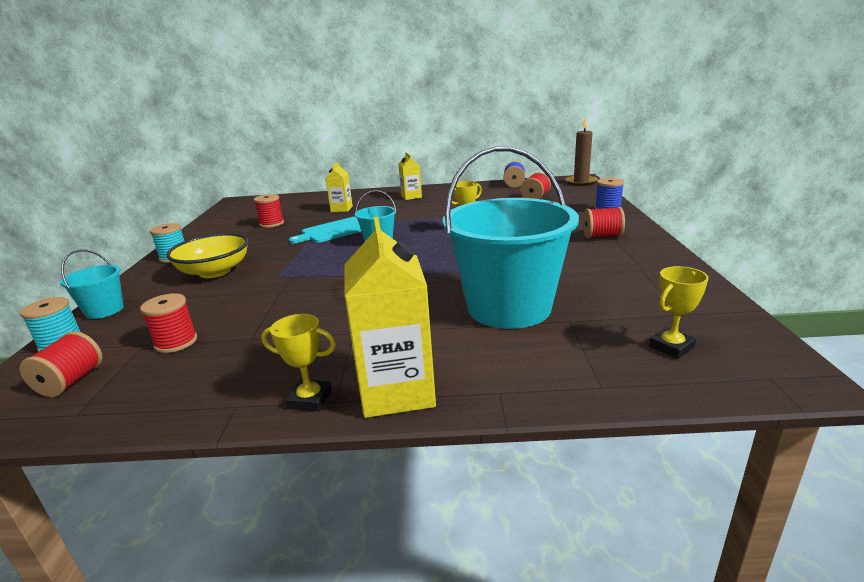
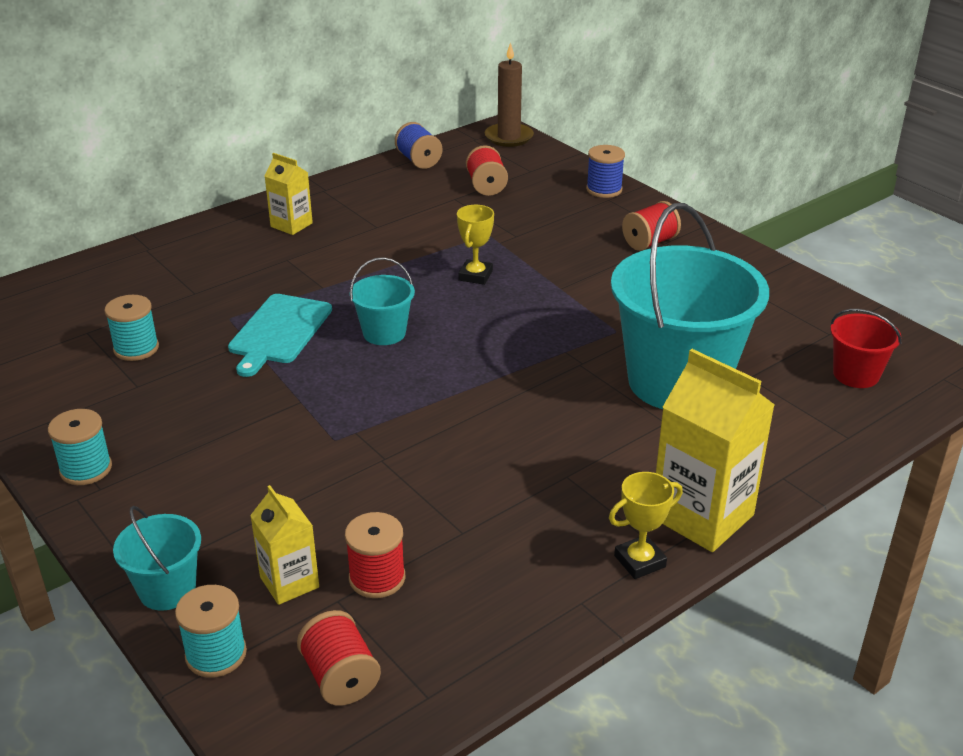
camera: 40 degrees left, 10 degrees up
(215, 272) = (219, 467): yellow bowl -> none
(271, 224) = (136, 348): red spool -> turquoise spool
(341, 209) = (211, 282): yellow carton -> yellow carton (289, 582)
(671, 347) = (856, 374): yellow trophy -> red bucket

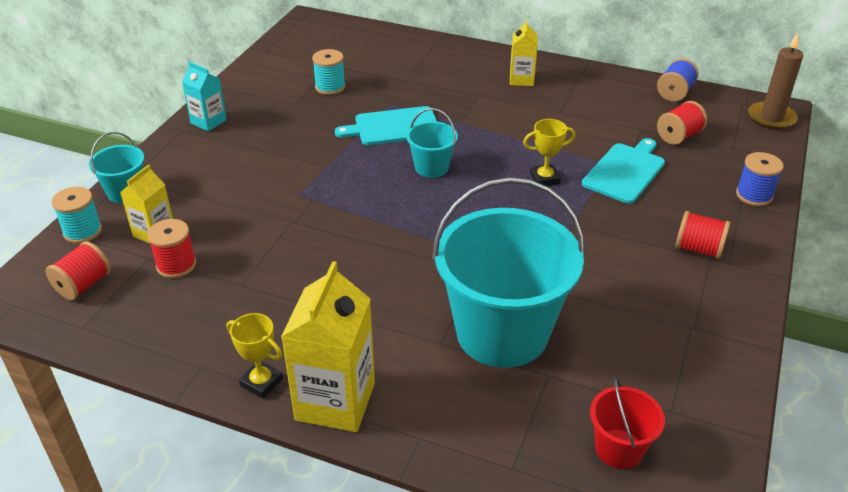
camera: 60 degrees right, 5 degrees up
(86, 469) = (208, 122): turquoise spool -> turquoise carton
(509, 232) = (625, 171): none -> turquoise cutting board

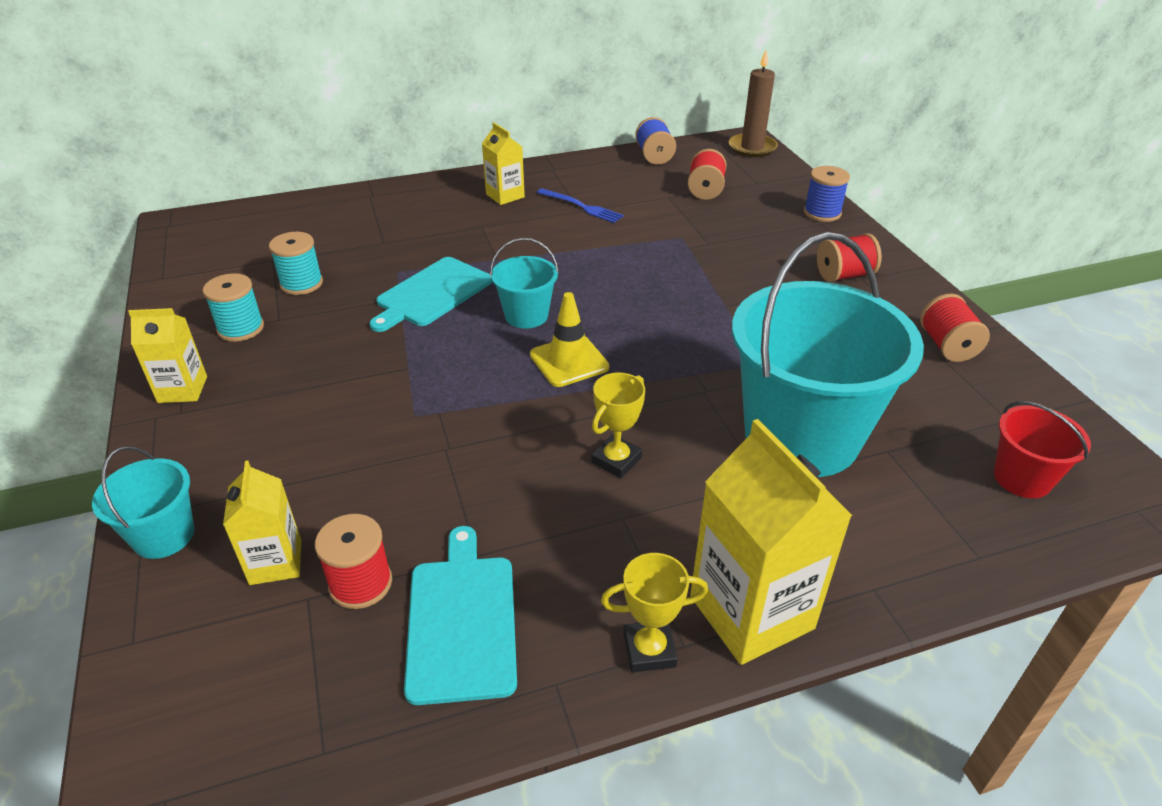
camera: 40 degrees left, 0 degrees up
(82, 231) = (157, 624): turquoise spool -> turquoise spool (241, 328)
(83, 285) = (252, 695): red spool -> red spool (947, 346)
(208, 122) = (182, 389): turquoise carton -> yellow carton
(420, 208) = (569, 361): none -> yellow traffic cone
(544, 178) = (646, 275): yellow trophy -> yellow trophy (616, 460)
(565, 109) = (581, 207): none -> blue fork
(625, 171) = (704, 238): turquoise cutting board -> turquoise cutting board (462, 621)

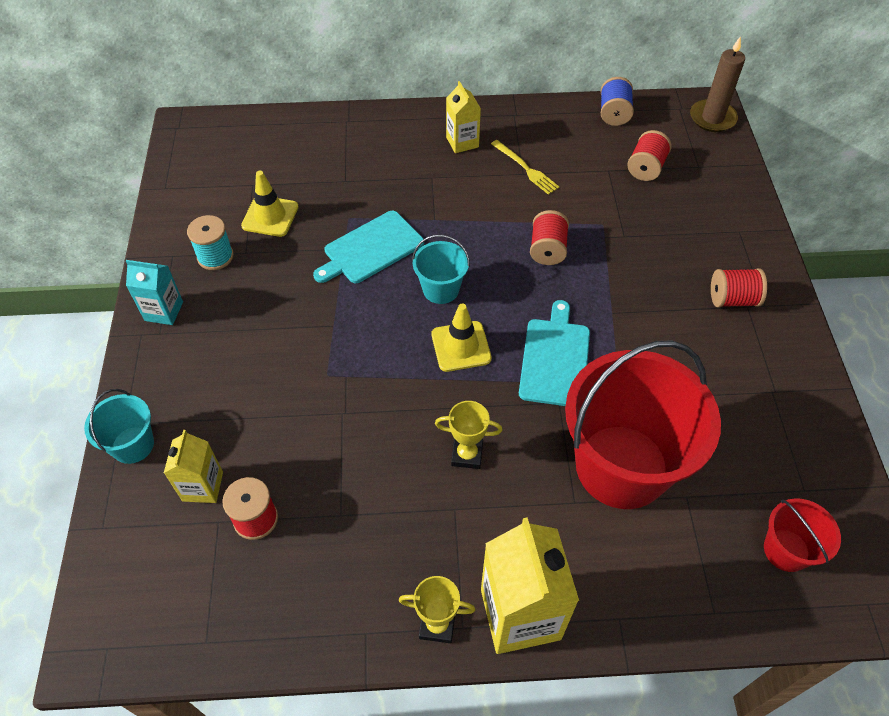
camera: 15 degrees right, 15 degrees up
(182, 389) = (164, 311): yellow carton -> turquoise carton
(301, 284) = (270, 216): turquoise spool -> yellow traffic cone
(462, 621) = (316, 567): turquoise cutting board -> turquoise cutting board (555, 359)
(581, 207) = (525, 168): blue fork -> yellow fork
(616, 460) = (467, 454): yellow trophy -> yellow trophy turned 45 degrees clockwise
(801, 436) = (621, 466): turquoise bucket -> red bucket
(822, 213) = (745, 218): blue spool -> none
(947, 346) = (789, 400): red spool -> red spool (547, 250)

